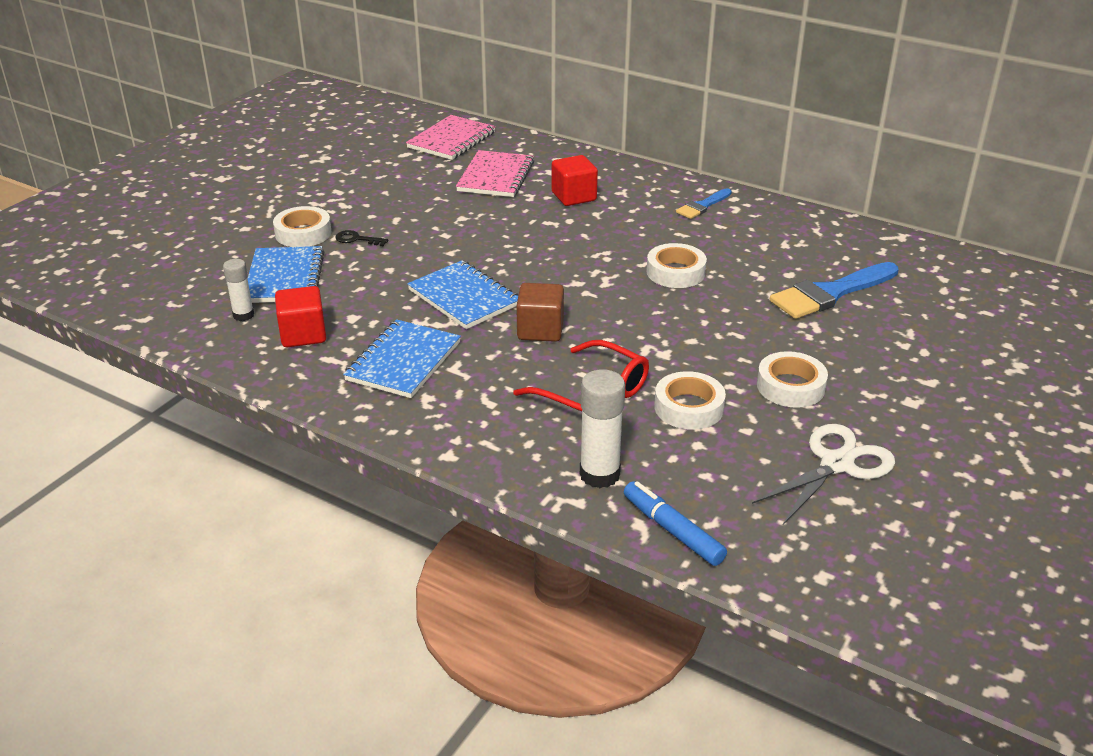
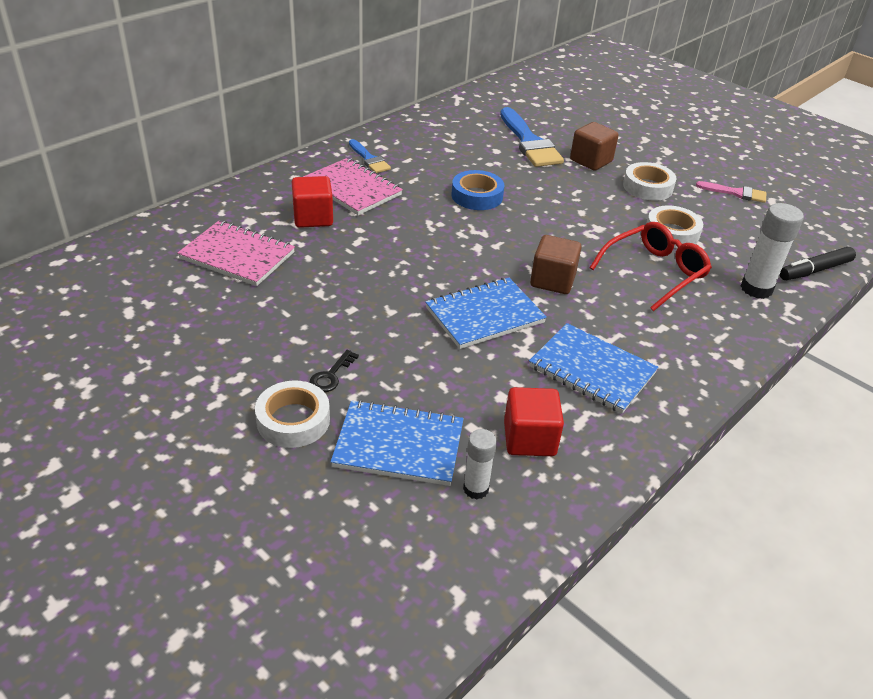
camera: 80 degrees left, 5 degrees up
(451, 140) = (120, 271): pink notebook -> pink notebook (352, 189)
(672, 530) = (814, 270): blue marker -> black marker
(675, 272) = (477, 196): white tape -> blue tape
(823, 340) = (591, 161): none -> brown cube
(836, 464) = (736, 193): white scissors -> pink brush

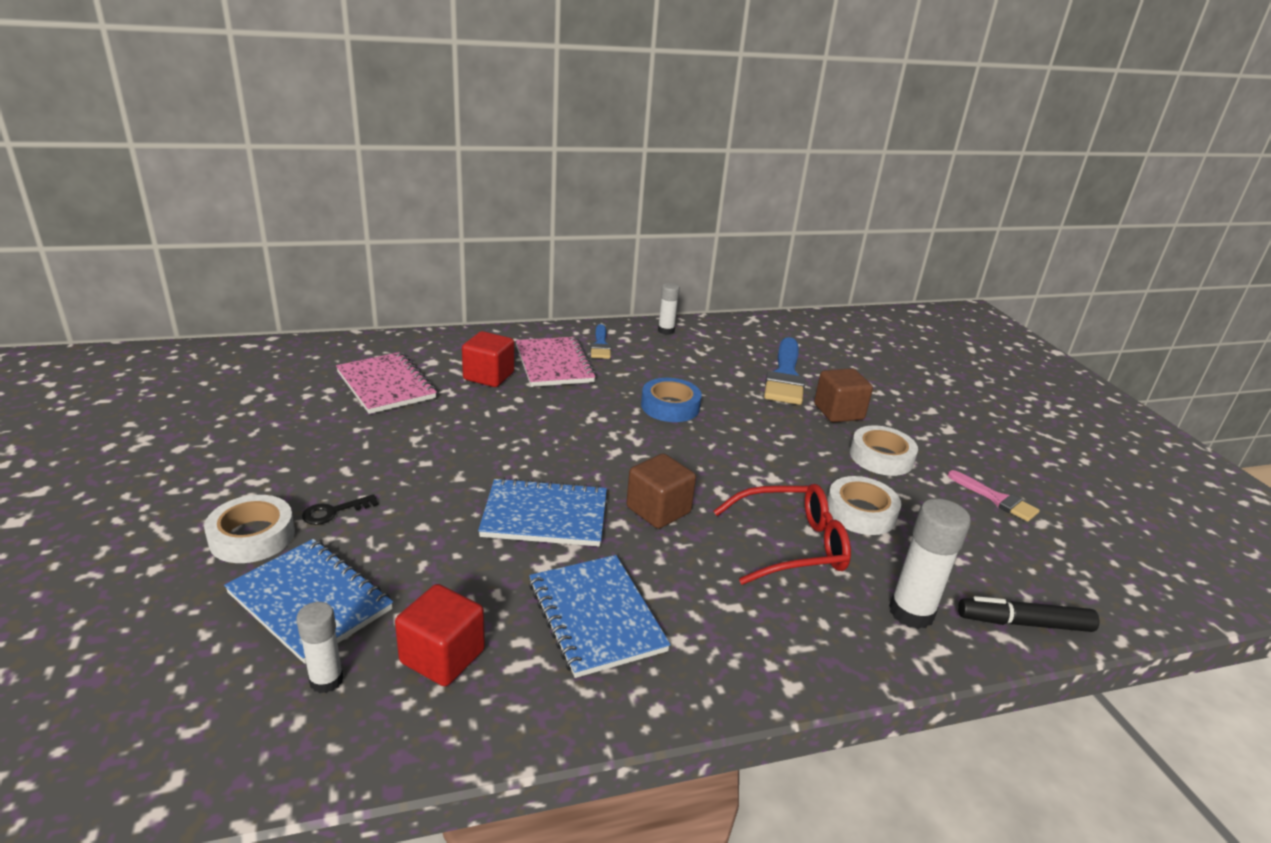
camera: 30 degrees right, 10 degrees down
(405, 129) = (666, 331): none -> white glue stick

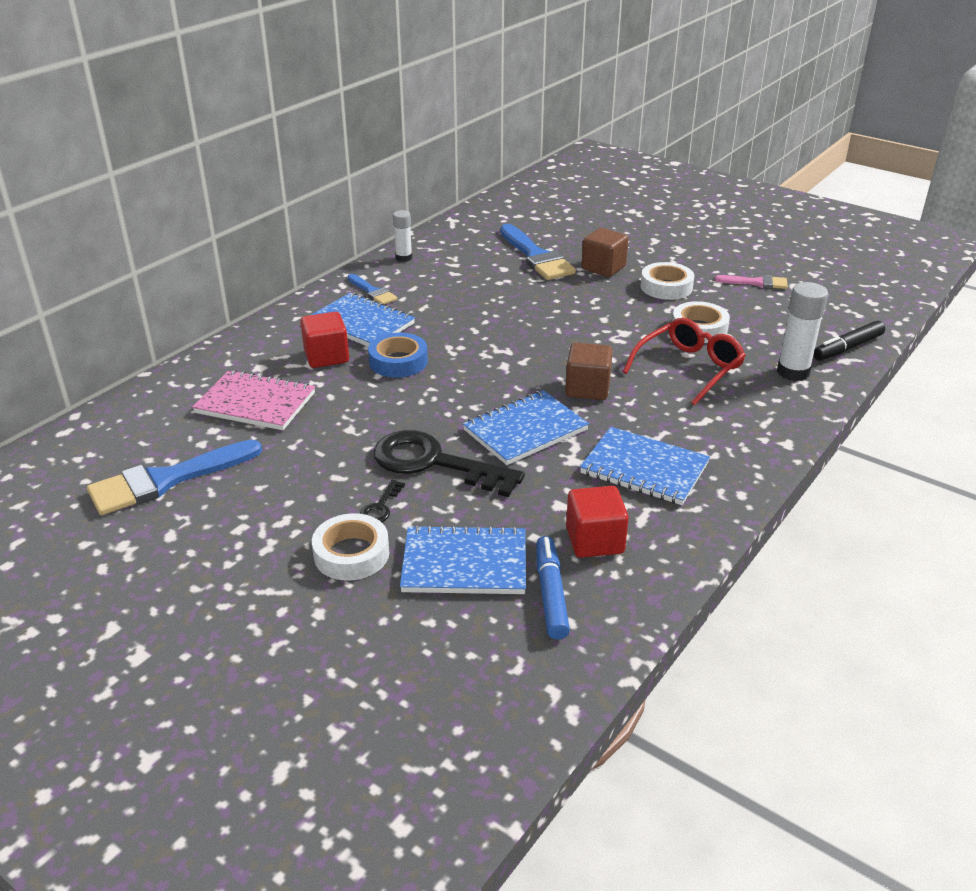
camera: 35 degrees left, 5 degrees up
(243, 408) = (166, 480): none -> blue brush
(326, 680) = (551, 593): white glue stick -> blue marker
(429, 500) = (434, 463): none -> black key
(554, 364) = (361, 323): pink notebook -> blue notebook
(670, 406) = (493, 315): blue tape -> blue tape (398, 361)

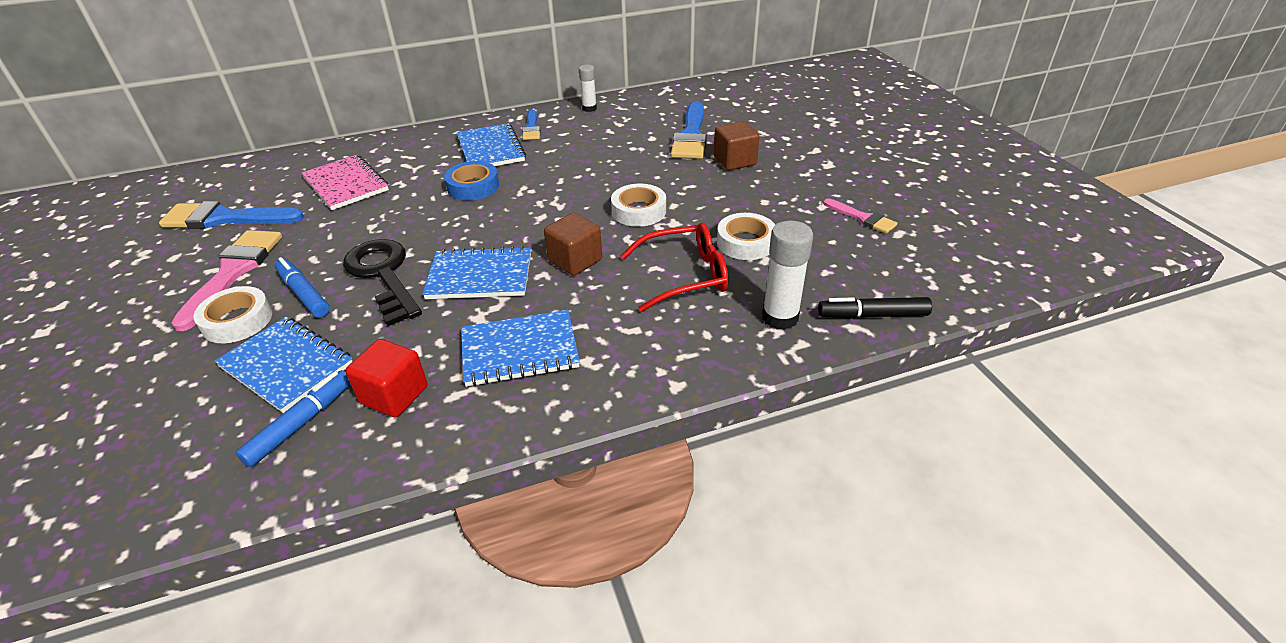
camera: 35 degrees right, 5 degrees up
(270, 520) = (233, 272): none -> pink brush
(326, 356) = (434, 166): red cube -> none
(380, 507) = (304, 293): black key -> blue marker
(644, 469) = (519, 350): blue notebook -> blue notebook turned 75 degrees counterclockwise
(666, 287) = (768, 195): white tape -> white tape (639, 211)

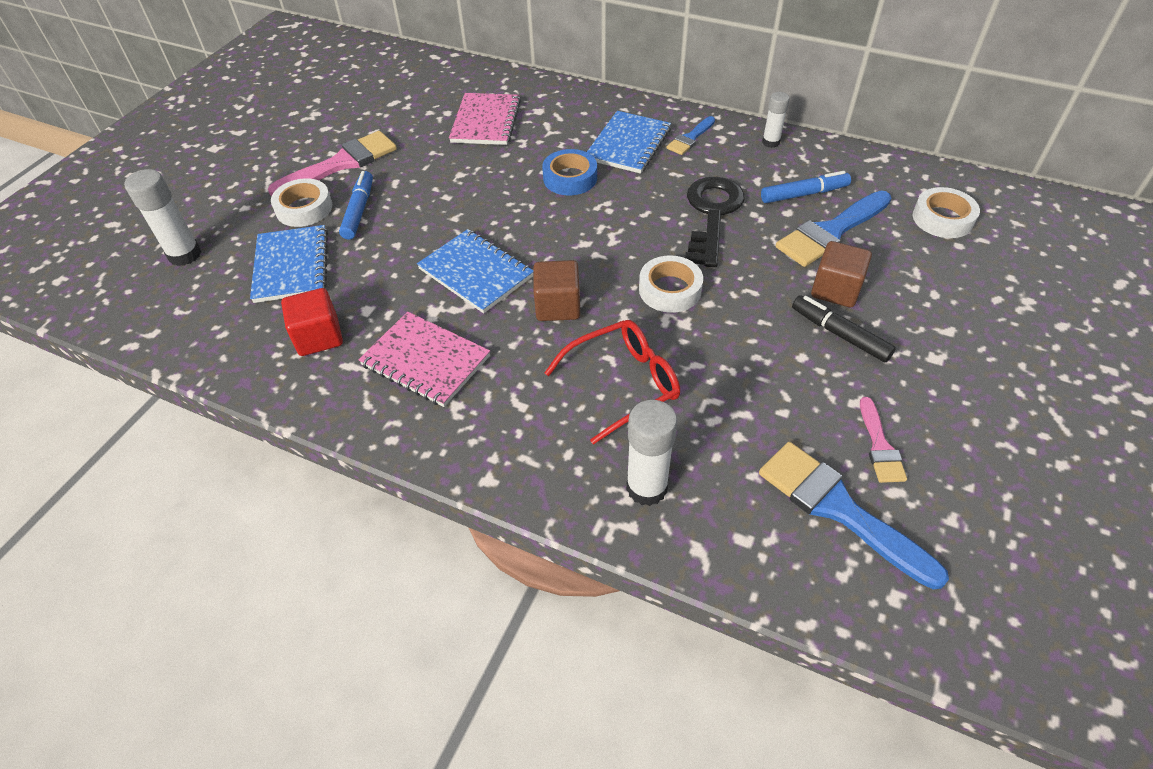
camera: 45 degrees right, 10 degrees up
(133, 428) = (185, 255): none -> white glue stick
(225, 218) = (383, 110): blue brush -> blue brush (838, 508)
(301, 423) = (254, 318): blue marker -> blue marker (804, 194)
(383, 275) = (418, 227): black key -> black key (712, 215)
(519, 350) = (425, 361): blue notebook -> pink notebook
(684, 276) = (622, 384): red glasses -> red glasses turned 60 degrees counterclockwise
(746, 242) = (721, 389): white tape -> white tape (942, 218)
(872, 315) = (733, 554): black marker -> black marker (839, 334)

